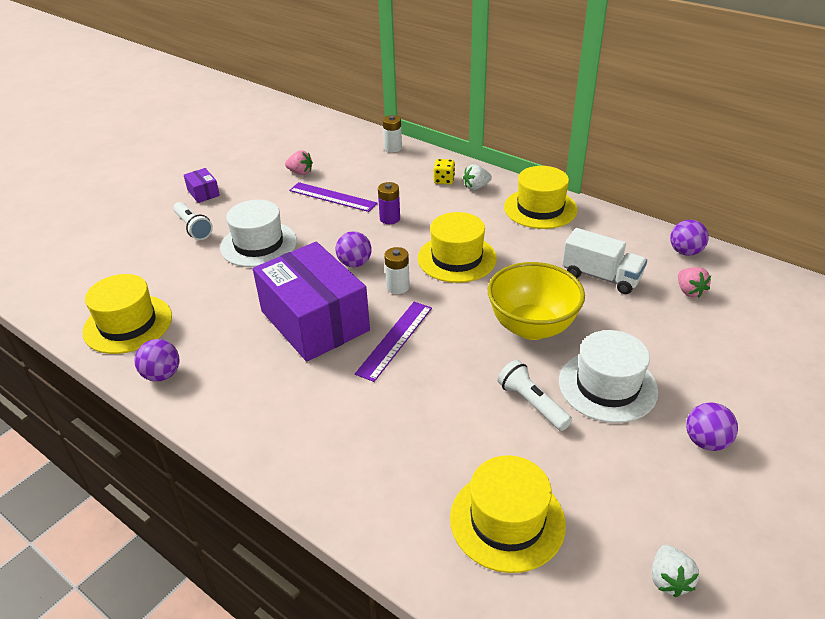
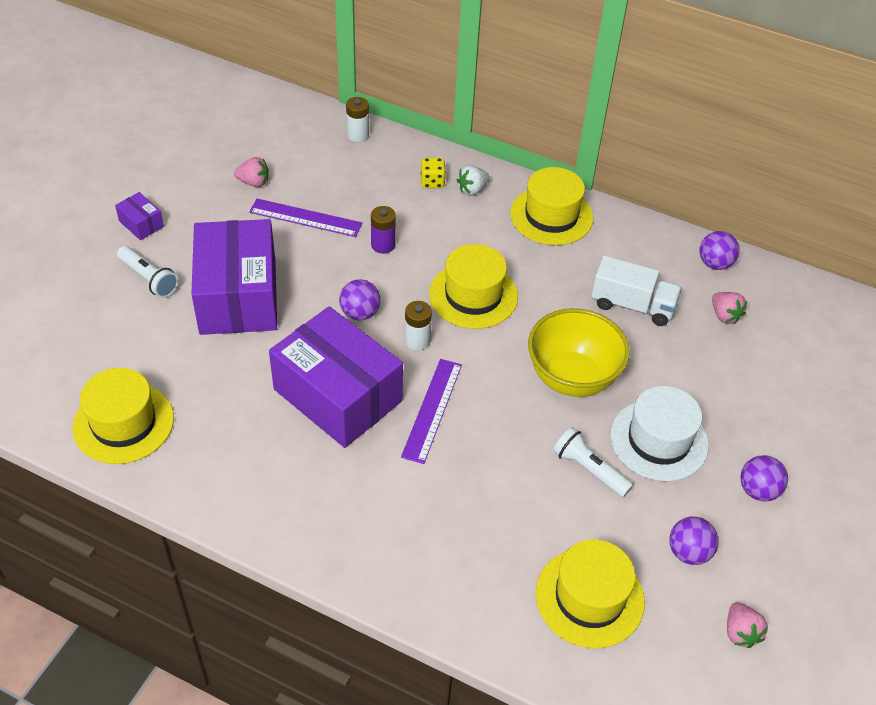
camera: 15 degrees left, 10 degrees up
(162, 375) = (190, 483): purple ball -> purple ball (688, 552)
(258, 244) = (238, 296): white hat -> purple box
(669, 580) = (740, 632): white strawberry -> pink strawberry

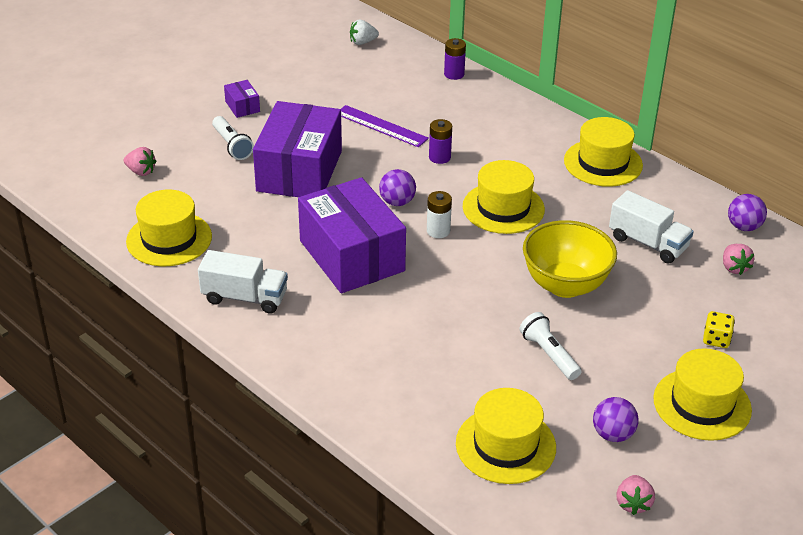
camera: 20 degrees right, 10 degrees down
(240, 481) = (245, 297): none -> white truck
(254, 182) = (348, 93): pink strawberry -> pink strawberry (141, 171)
(358, 135) = (454, 74): white battery -> purple battery
(432, 182) = (505, 119): yellow dice -> yellow dice (716, 339)
(432, 410) = (428, 283): purple ruler -> none
(472, 189) = (538, 131): white strawberry -> white strawberry (362, 42)
(659, 440) = (624, 347): white hat -> none
(758, 490) = (702, 404): purple ball -> yellow hat

